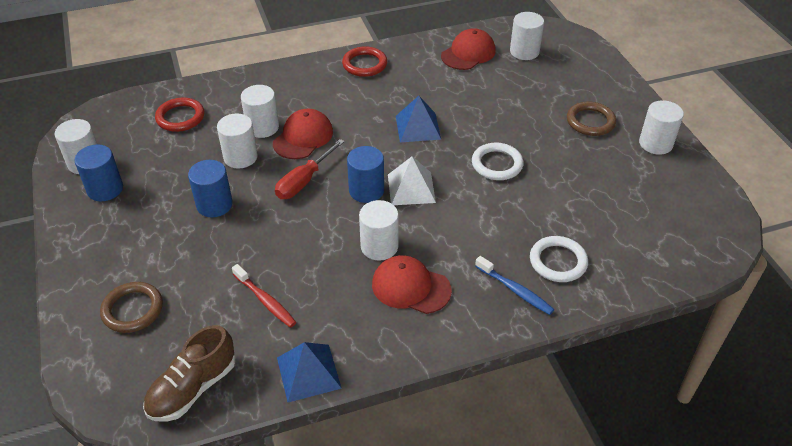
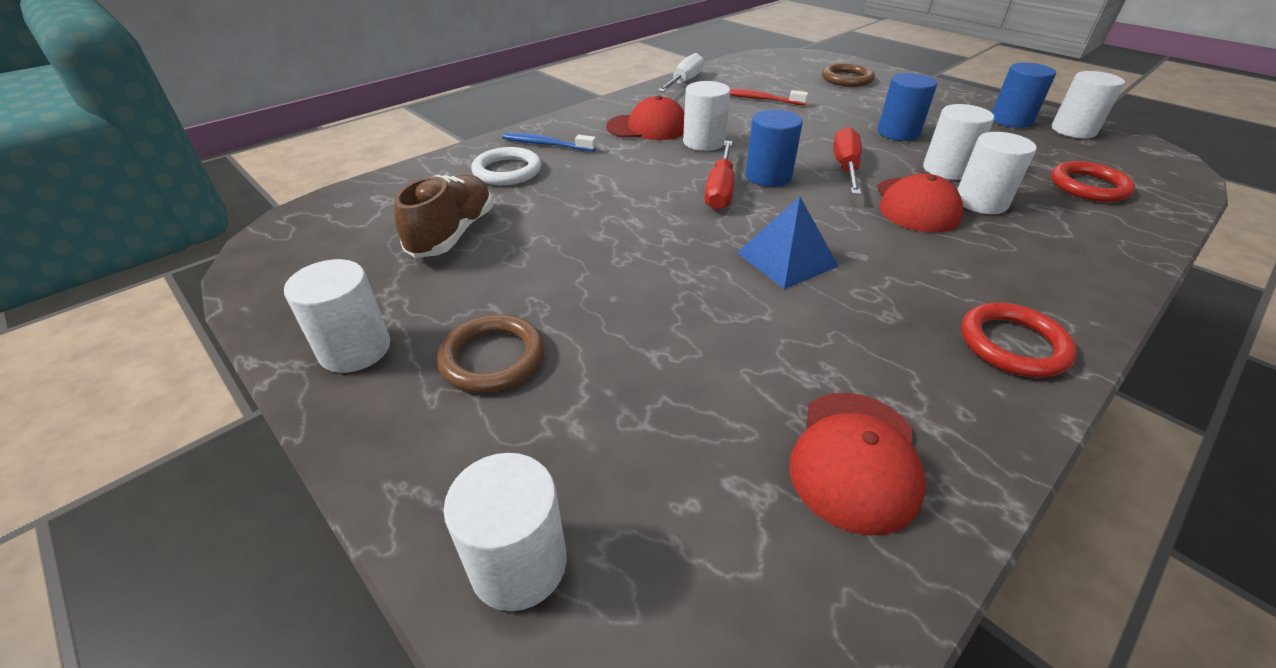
camera: 155 degrees right, 5 degrees down
(193, 388) = (751, 65): brown shoe -> brown shoe (453, 234)
(308, 372) = (684, 82): blue pyramid -> white screwdriver
(411, 188) = (720, 190): white pyramid -> red screwdriver
(497, 164) = (630, 242): white ring -> none
(524, 52) = (724, 526): white cylinder -> white cylinder (519, 564)

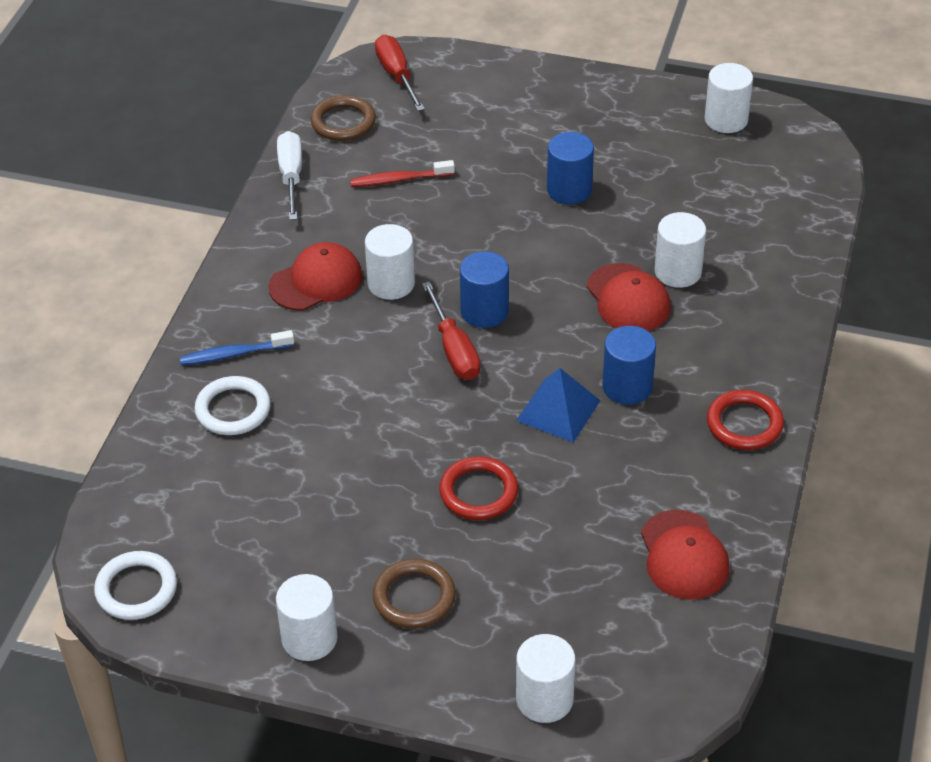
camera: 30 degrees left, 5 degrees up
(286, 249) = (136, 589): none -> white ring
(453, 234) = (264, 507): brown shoe -> none
(845, 167) = (546, 269): red screwdriver -> red screwdriver (397, 75)
(847, 79) = (470, 99): brown ring -> brown ring (343, 122)
(946, 170) = (634, 235): white cylinder -> none
(1011, 120) = (665, 123): blue cylinder -> blue cylinder (627, 387)
(1088, 186) = (756, 211): red ring -> red ring (478, 492)

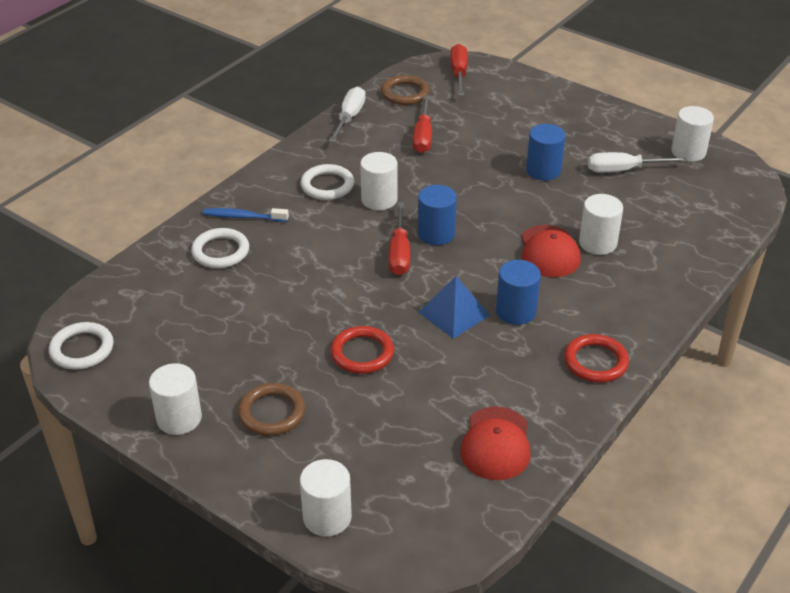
camera: 20 degrees right, 5 degrees down
(316, 281) = (327, 185): red cap -> white ring
(399, 180) = (423, 136): red toothbrush -> red screwdriver
(662, 164) = (623, 170): none -> white screwdriver

